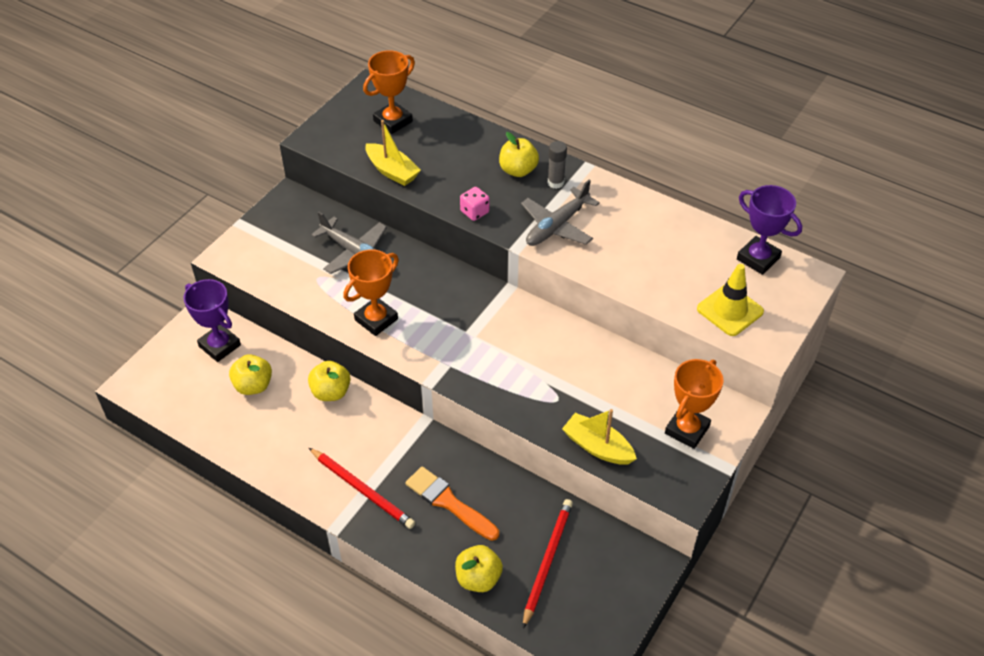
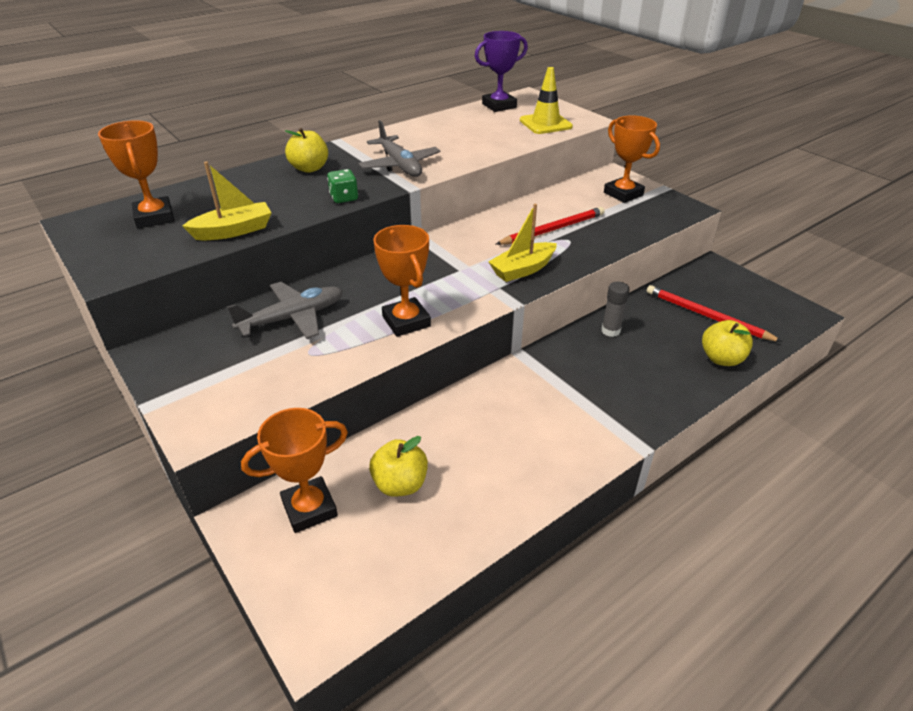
camera: 70 degrees left, 10 degrees down
(220, 346) = (309, 508): purple trophy -> orange trophy
(331, 392) = (448, 414): yellow apple -> none
(362, 490) = (596, 416): red pencil -> red pencil (553, 229)
(448, 502) = (629, 359): orange brush -> none
(474, 212) = (344, 198): pink dice -> green dice
(555, 183) = (344, 156): grey glue stick -> grey glue stick (610, 331)
(597, 447) = (628, 233): yellow boat -> yellow boat (522, 269)

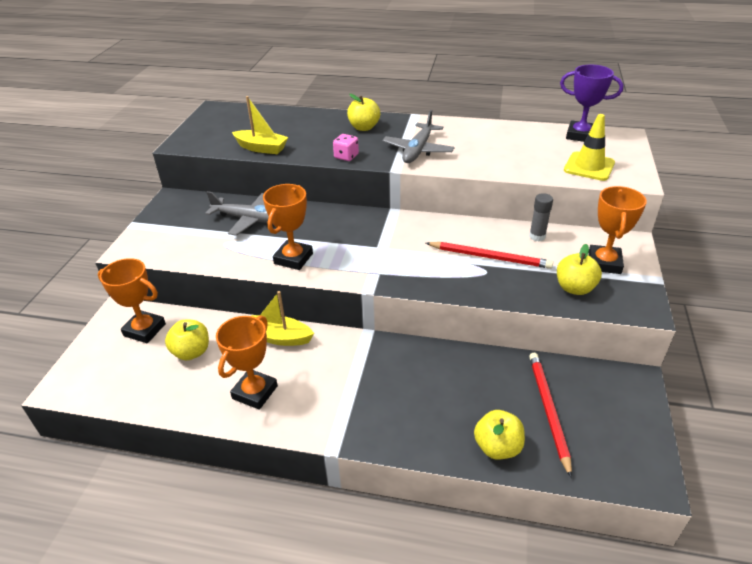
camera: 50 degrees right, 0 degrees up
(154, 217) = (245, 122): orange trophy -> orange trophy (255, 392)
(344, 198) = (346, 156): green dice -> pink dice
(522, 269) = (415, 271): yellow boat -> yellow boat (279, 337)
(610, 331) = (451, 363): grey glue stick -> grey glue stick (537, 236)
(636, 218) = (574, 288): none -> yellow apple

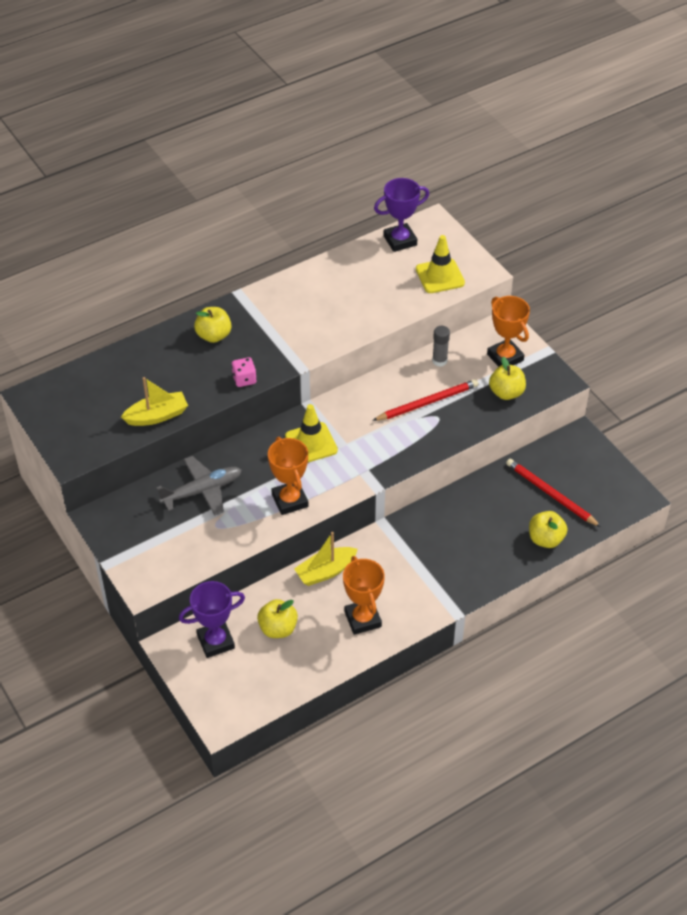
camera: 45 degrees left, 10 degrees up
(144, 330) = (215, 641): orange trophy -> purple trophy
(361, 233) = (311, 443): none -> yellow traffic cone
(418, 150) = (294, 335): grey plane -> none

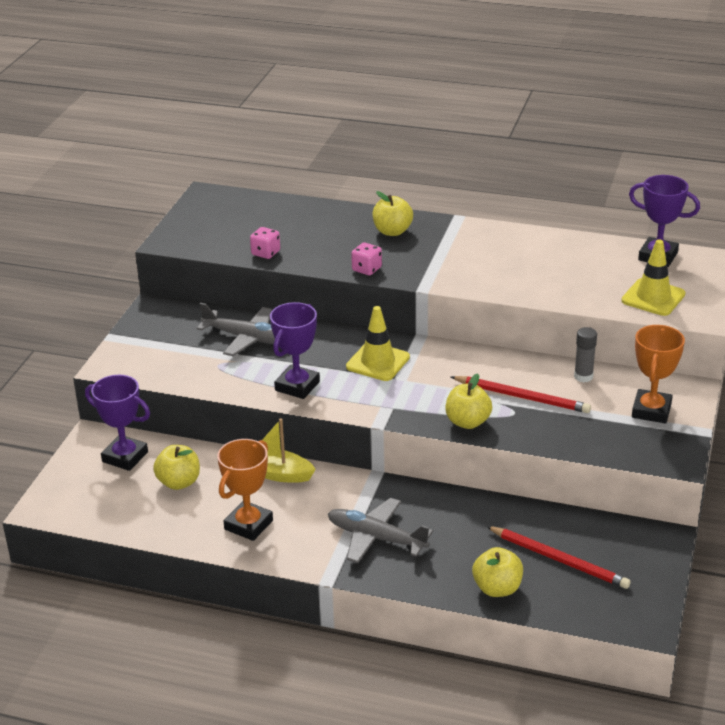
camera: 50 degrees right, 15 degrees down
(157, 416) = (265, 253): yellow boat -> pink dice
(290, 500) = (297, 386): orange trophy -> purple trophy
(444, 564) = (377, 538): none -> grey plane
(506, 393) = (608, 435): yellow apple -> yellow apple (467, 422)
(550, 494) = (559, 560): red pencil -> red pencil turned 120 degrees clockwise

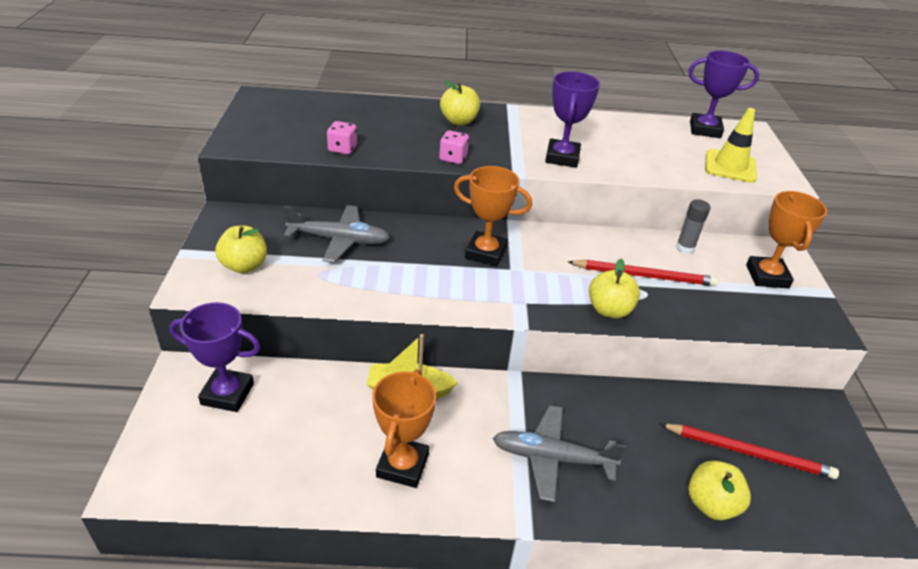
camera: 20 degrees left, 5 degrees up
(179, 482) = (302, 419): yellow apple -> yellow apple (244, 266)
(297, 386) = (414, 289): purple trophy -> purple trophy (562, 157)
(378, 362) = (485, 253): yellow traffic cone -> orange trophy

